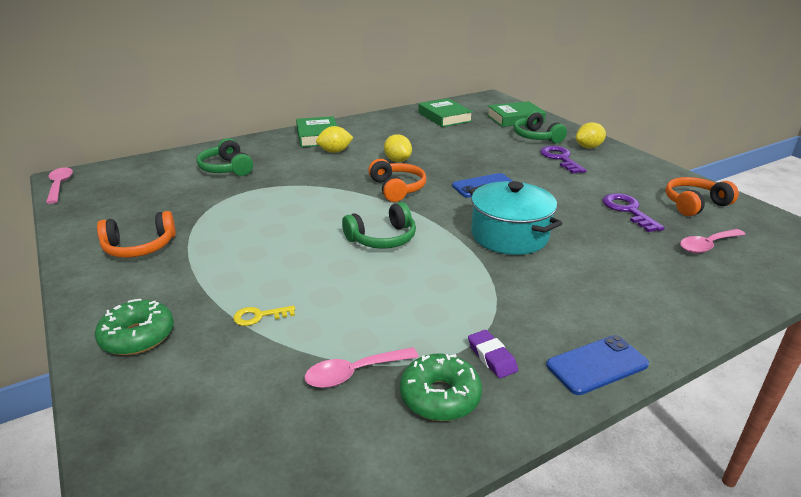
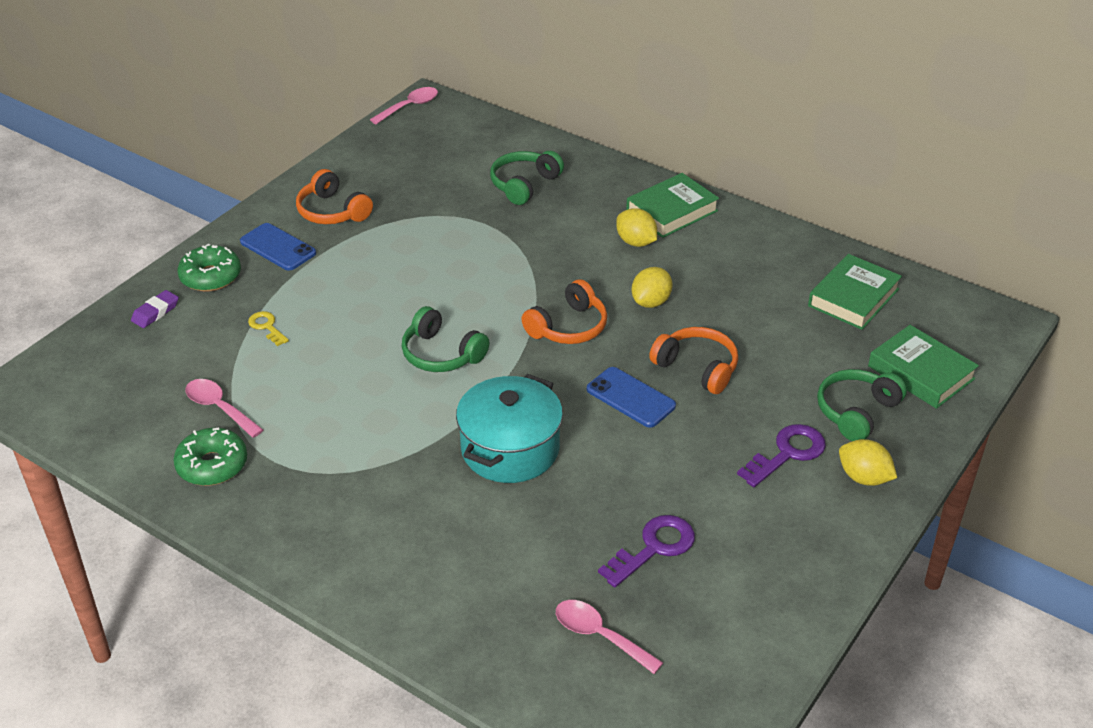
camera: 65 degrees right, 10 degrees up
(492, 357) = (276, 484): purple eraser -> purple eraser (155, 312)
(597, 365) = (297, 557): blue phone -> blue phone (277, 247)
(694, 204) = (727, 619): orange headphones -> orange headphones (697, 368)

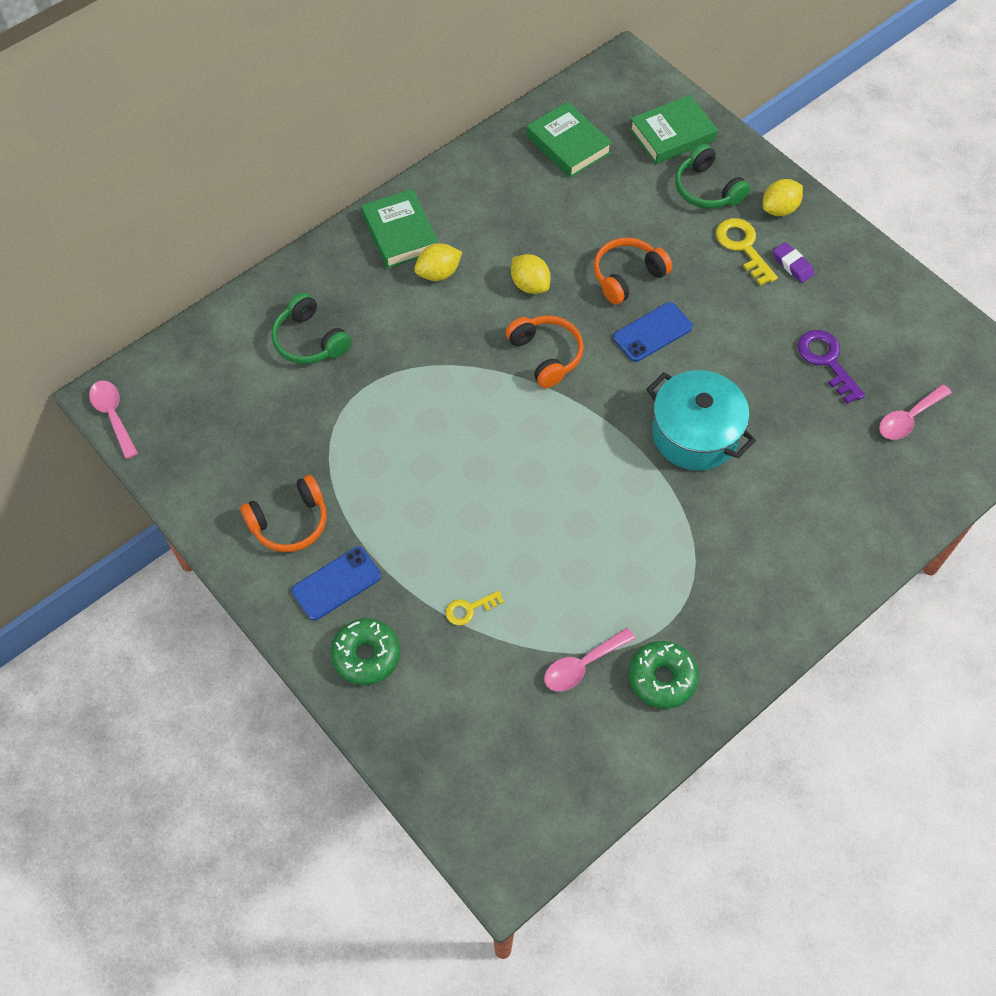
camera: 75 degrees left, 20 degrees up
(155, 312) = (411, 716): purple eraser -> purple eraser (792, 265)
(441, 354) = (555, 462): green headphones -> none
(787, 453) = (743, 247): purple key -> yellow key

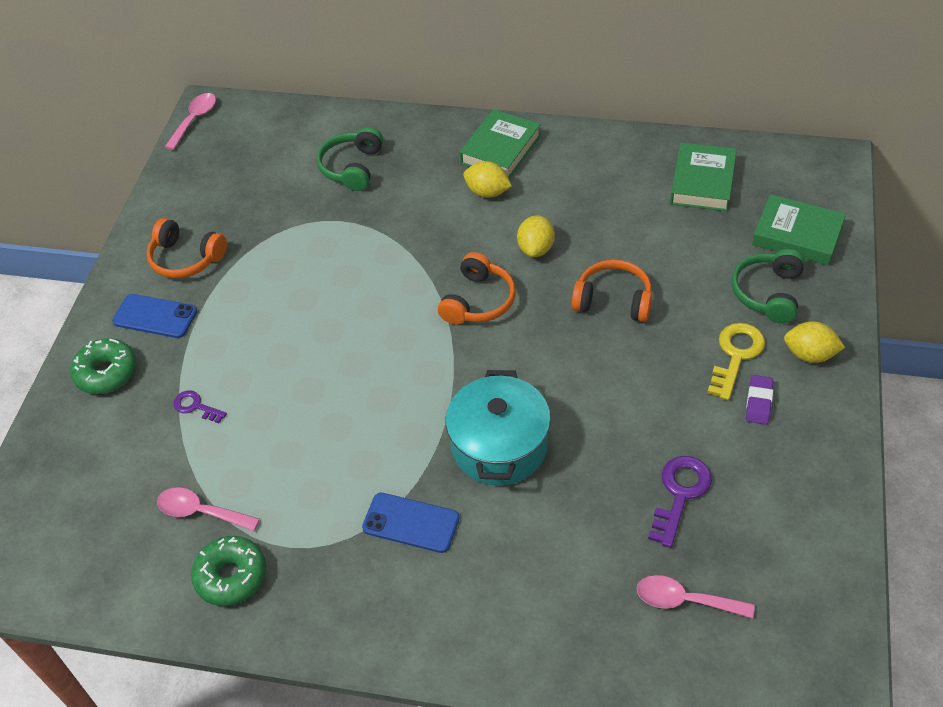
camera: 55 degrees right, 10 degrees down
(469, 609) = (196, 406): yellow key -> purple key
(652, 332) = (574, 352): blue phone -> blue phone (411, 523)

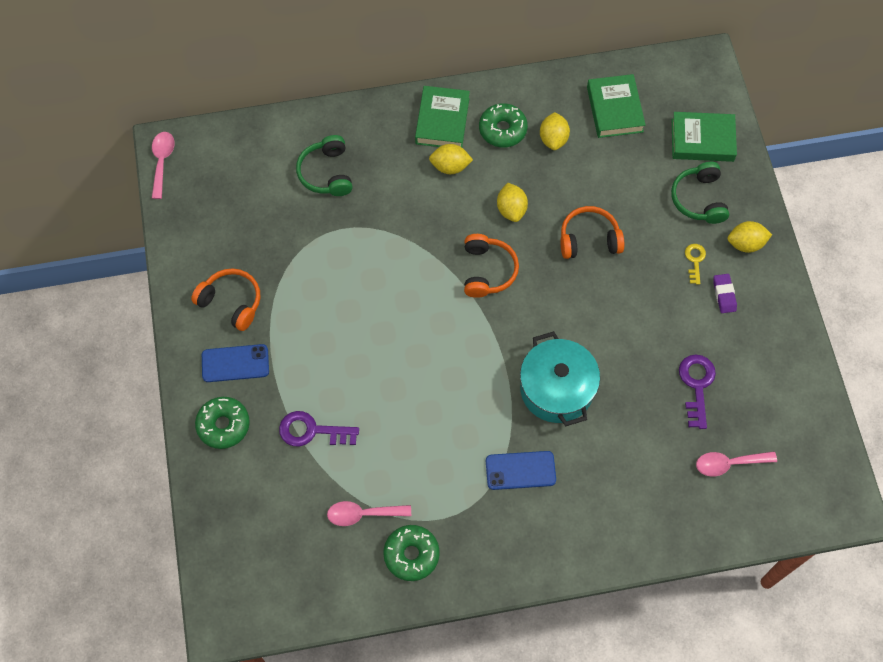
camera: 25 degrees left, 15 degrees up
(186, 258) = (231, 302): orange headphones -> orange headphones turned 150 degrees counterclockwise
(196, 406) = (312, 431): purple key -> purple key, size x1.67
(563, 172) = (502, 130): none -> green donut
(617, 193) = (553, 139): none -> yellow lemon
(735, 356) = (695, 261): yellow key -> yellow key, size x0.60

